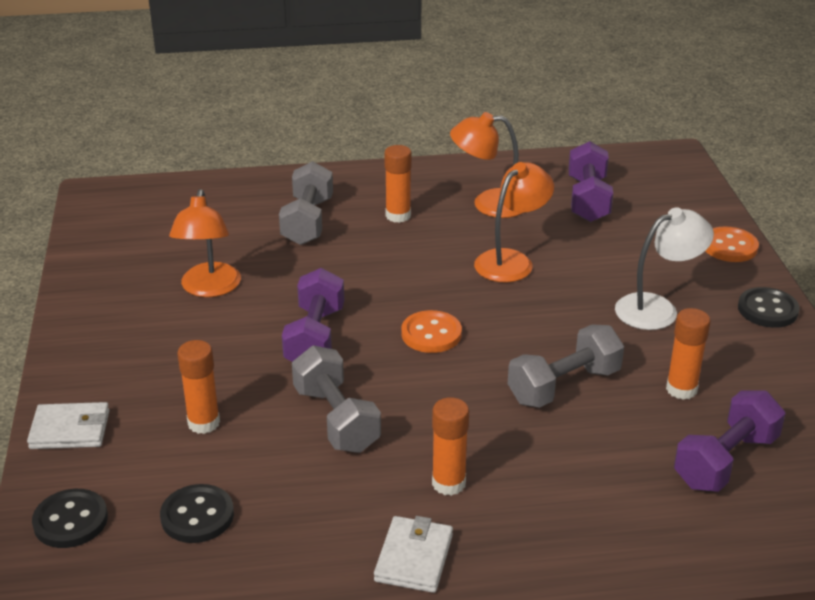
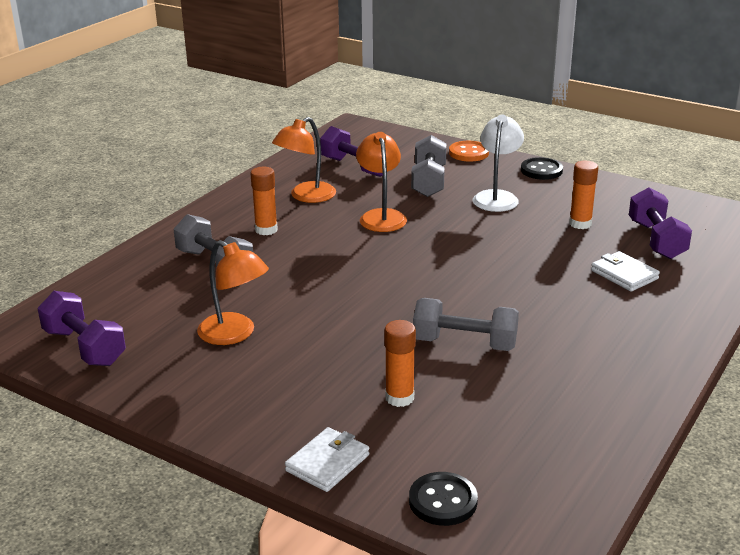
camera: 50 degrees left, 5 degrees down
(197, 516) = (503, 439): black button -> none
(315, 338) = (362, 316): purple dumbbell -> purple dumbbell (84, 347)
(414, 558) = (636, 371): white wallet -> white wallet (624, 275)
(431, 334) = (419, 274): orange button -> none
(448, 483) = (579, 330): orange glue stick -> none
(564, 386) = (532, 255): grey dumbbell -> grey dumbbell (429, 181)

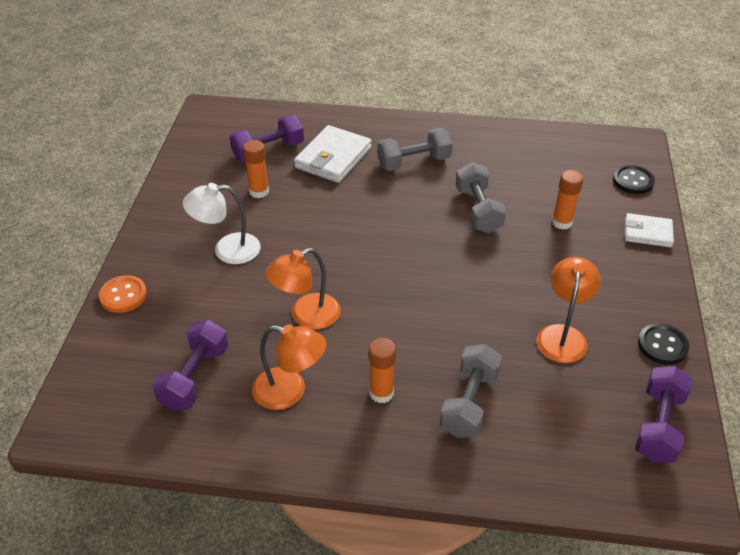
camera: 115 degrees left, 15 degrees up
(429, 181) = (210, 305): grey dumbbell -> grey dumbbell (414, 162)
(541, 170) = (153, 234): black button -> black button (662, 345)
(624, 275) = (333, 158): white wallet -> white wallet, size x1.61

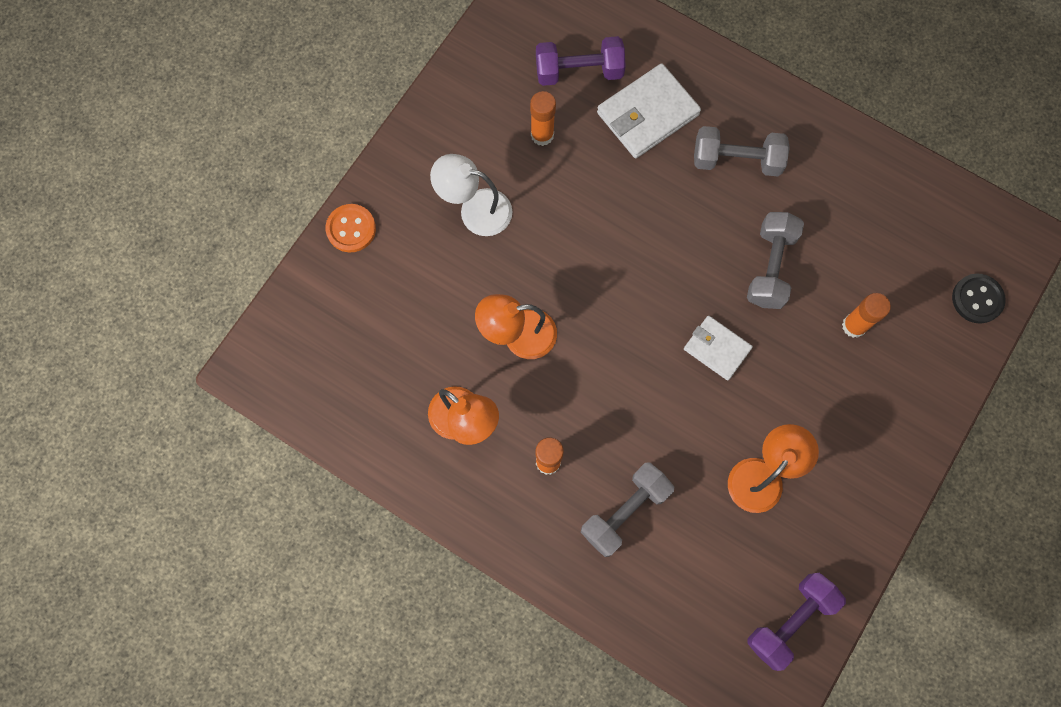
camera: 25 degrees right, 30 degrees up
(194, 377) = (383, 364): purple dumbbell -> none
(647, 233) = (942, 383): white wallet -> white wallet (717, 348)
(662, 345) = (856, 534): black button -> none

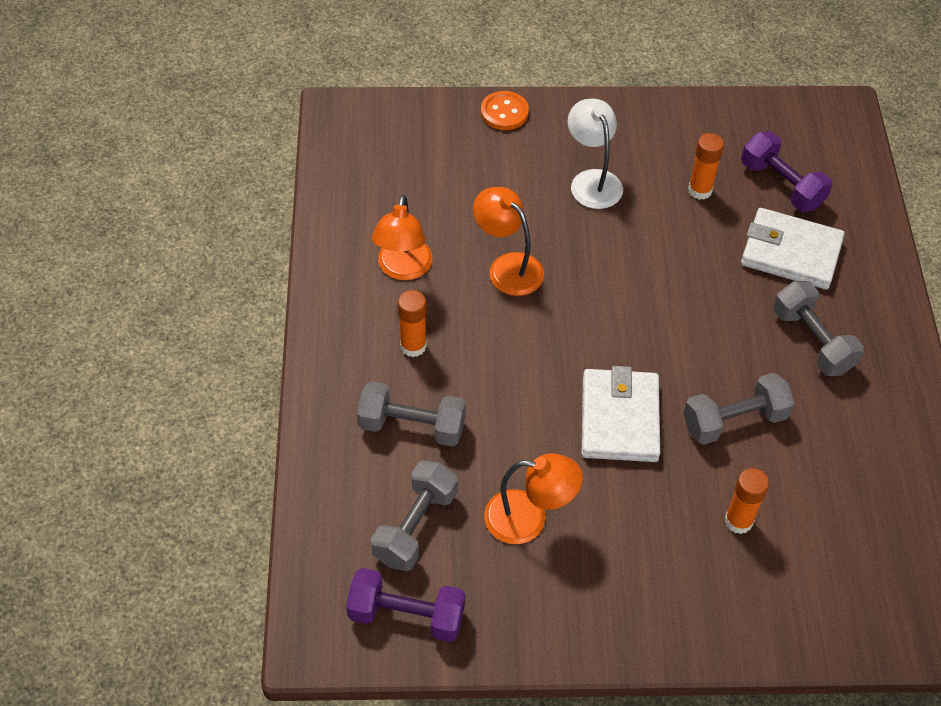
camera: 55 degrees right, 20 degrees down
(717, 348) = (619, 419): white wallet -> white wallet, size x1.61
(717, 566) = (415, 526): none -> grey dumbbell
(977, 299) = (863, 619): black button -> none

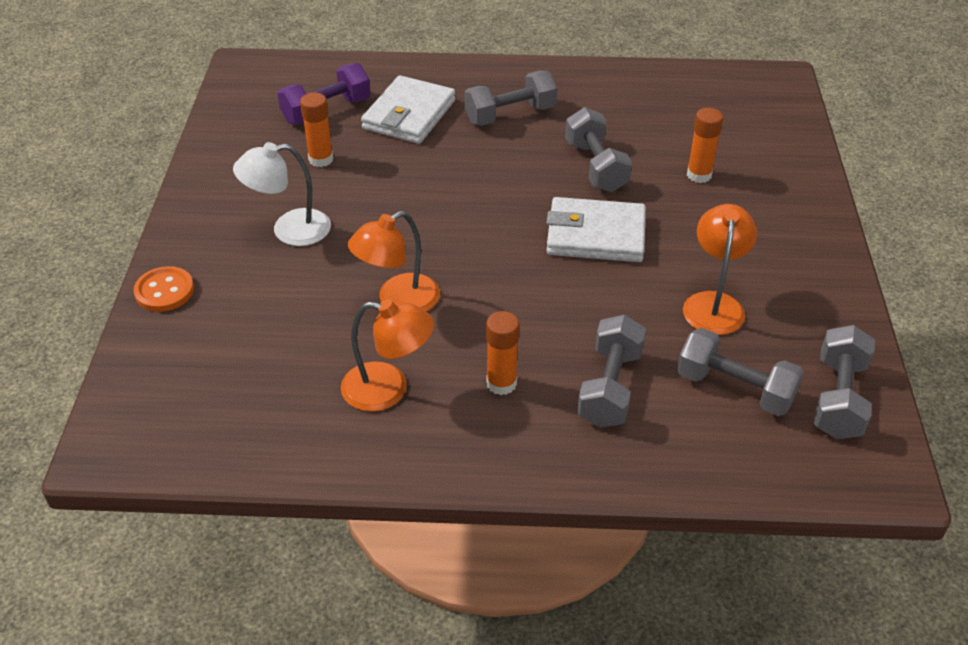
camera: 85 degrees left, 10 degrees down
(406, 616) = (838, 398): purple dumbbell -> grey dumbbell

